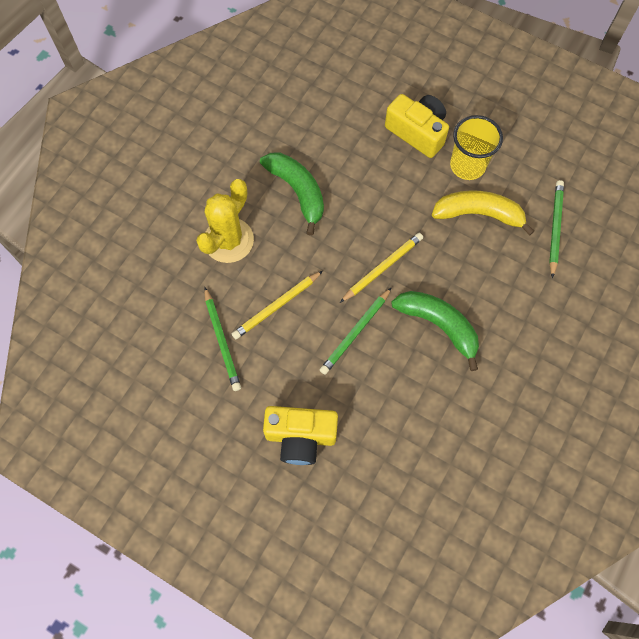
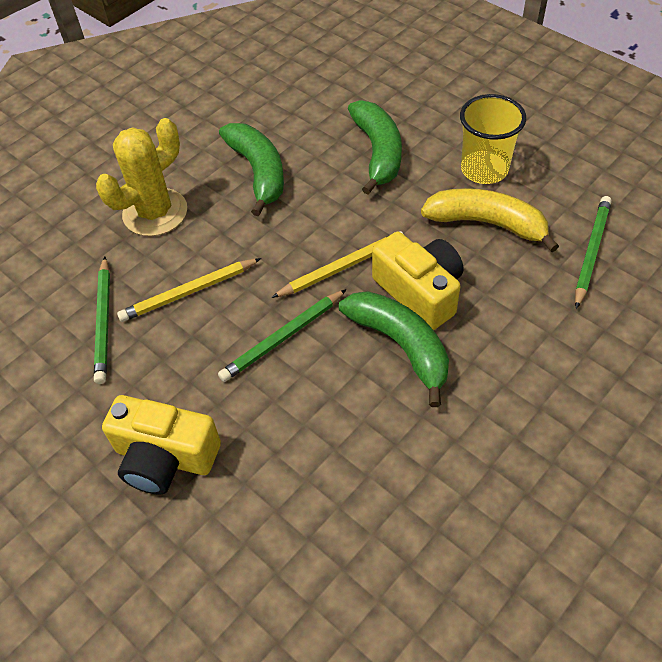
camera: 15 degrees right, 15 degrees down
(385, 160) = (378, 152): none -> green banana
(417, 132) = (427, 128): yellow camera -> yellow camera (420, 292)

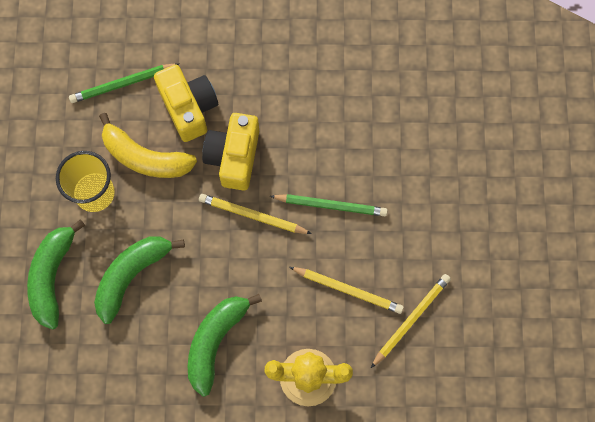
camera: 135 degrees left, 20 degrees up
(104, 322) = (411, 319): green pencil -> yellow pencil
(165, 457) = (452, 200): yellow camera -> yellow camera (189, 107)
(401, 345) = (281, 138): green banana -> green banana (52, 276)
(487, 223) = (145, 157): yellow banana -> yellow banana turned 45 degrees counterclockwise

